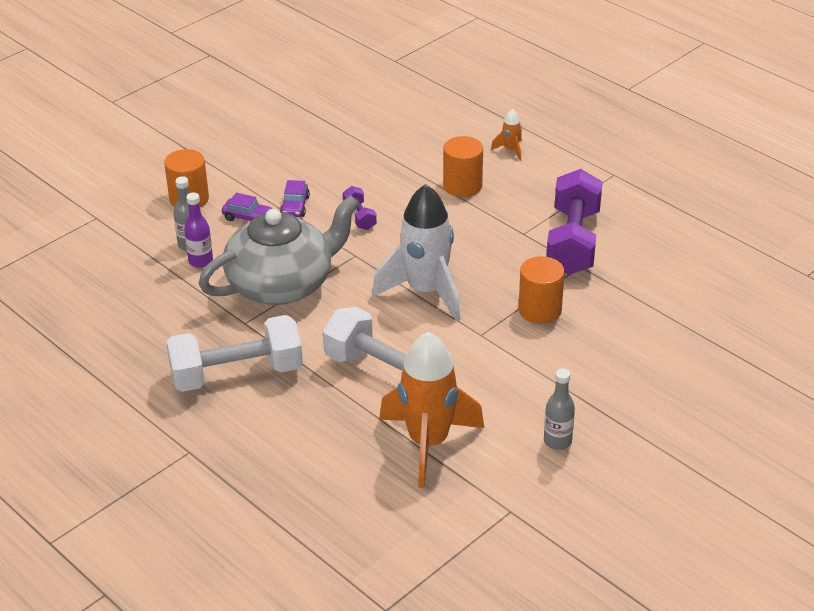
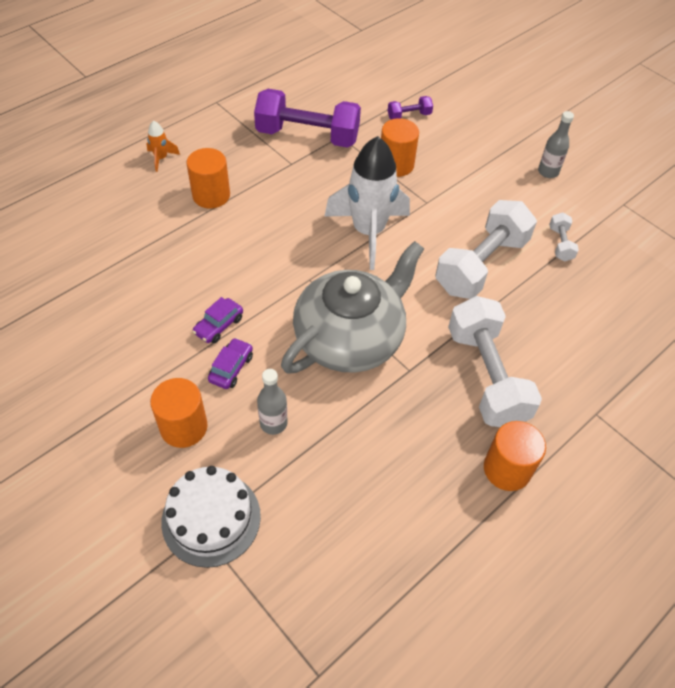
camera: 90 degrees left, 15 degrees up
(106, 221) = (211, 518): none -> white cake
(132, 384) = (507, 469): none -> orange cylinder
(201, 261) = (305, 412): purple bottle -> none
(282, 284) = (350, 338): grey teapot -> grey teapot turned 75 degrees clockwise
(295, 206) = (219, 325): purple car -> purple car turned 120 degrees clockwise
(359, 217) = (247, 273): purple dumbbell -> purple dumbbell (409, 116)
(428, 443) = (560, 244): orange rocket -> white dumbbell

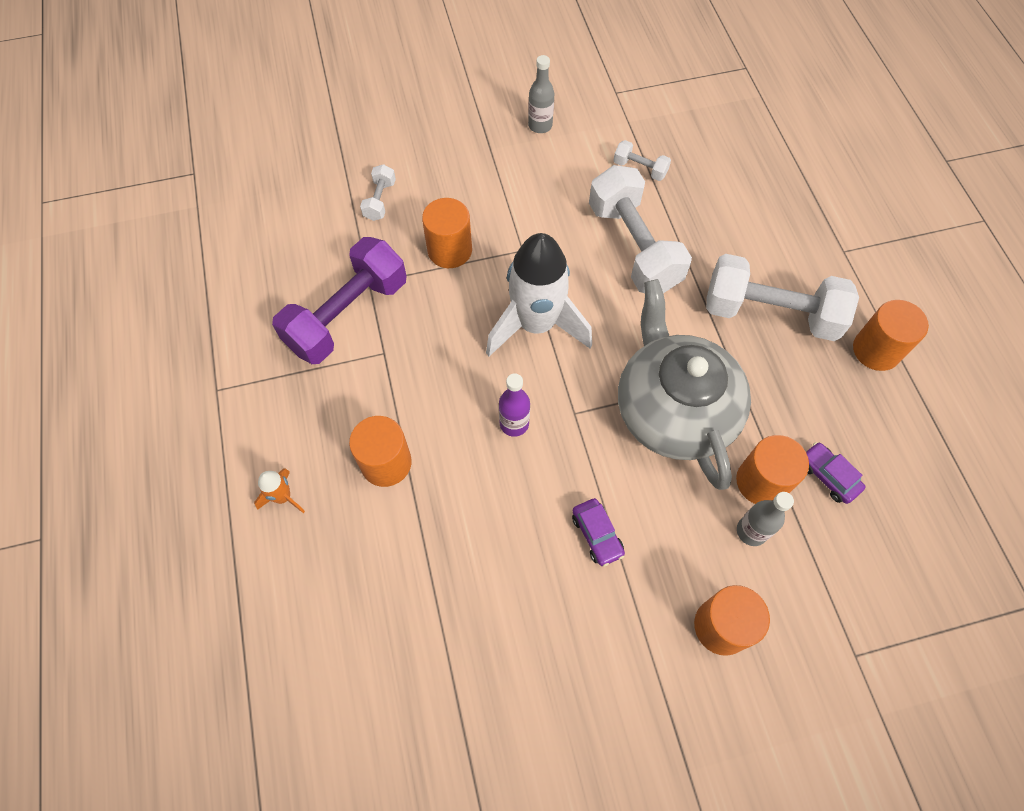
camera: 60 degrees left, 10 degrees up
(211, 518) = (844, 640): white cake -> none
(231, 368) = (662, 545): purple car -> purple car (828, 476)
(279, 249) = (514, 424): none -> purple bottle
(321, 417) = (761, 482): none -> orange cylinder
(409, 116) = (380, 200): purple dumbbell -> white dumbbell

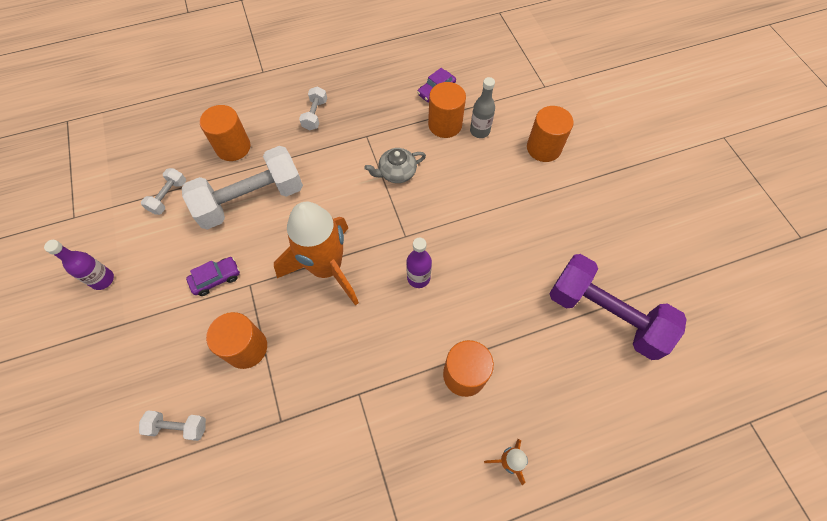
camera: 95 degrees left, 0 degrees up
(347, 315) = (318, 436): purple dumbbell -> purple dumbbell (605, 314)
(536, 325) = (327, 268): white rocket -> orange rocket
(540, 125) = (103, 280): grey bottle -> purple bottle
(597, 535) = (498, 217): purple car -> purple car (216, 279)
(673, 409) = (396, 172): grey teapot -> grey teapot, size x0.42
(770, 313) = (315, 115): white dumbbell -> white dumbbell, size x0.44
(876, 350) = (343, 61): orange cylinder -> orange cylinder (233, 147)

